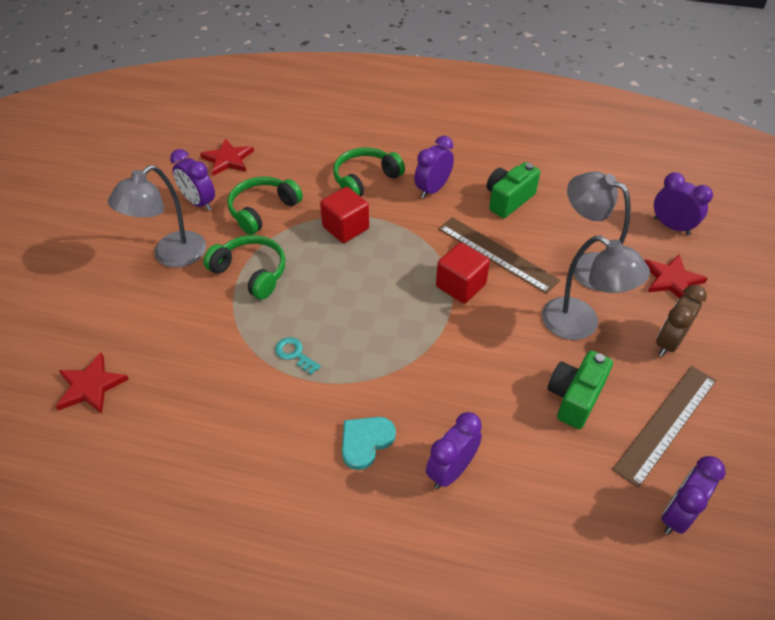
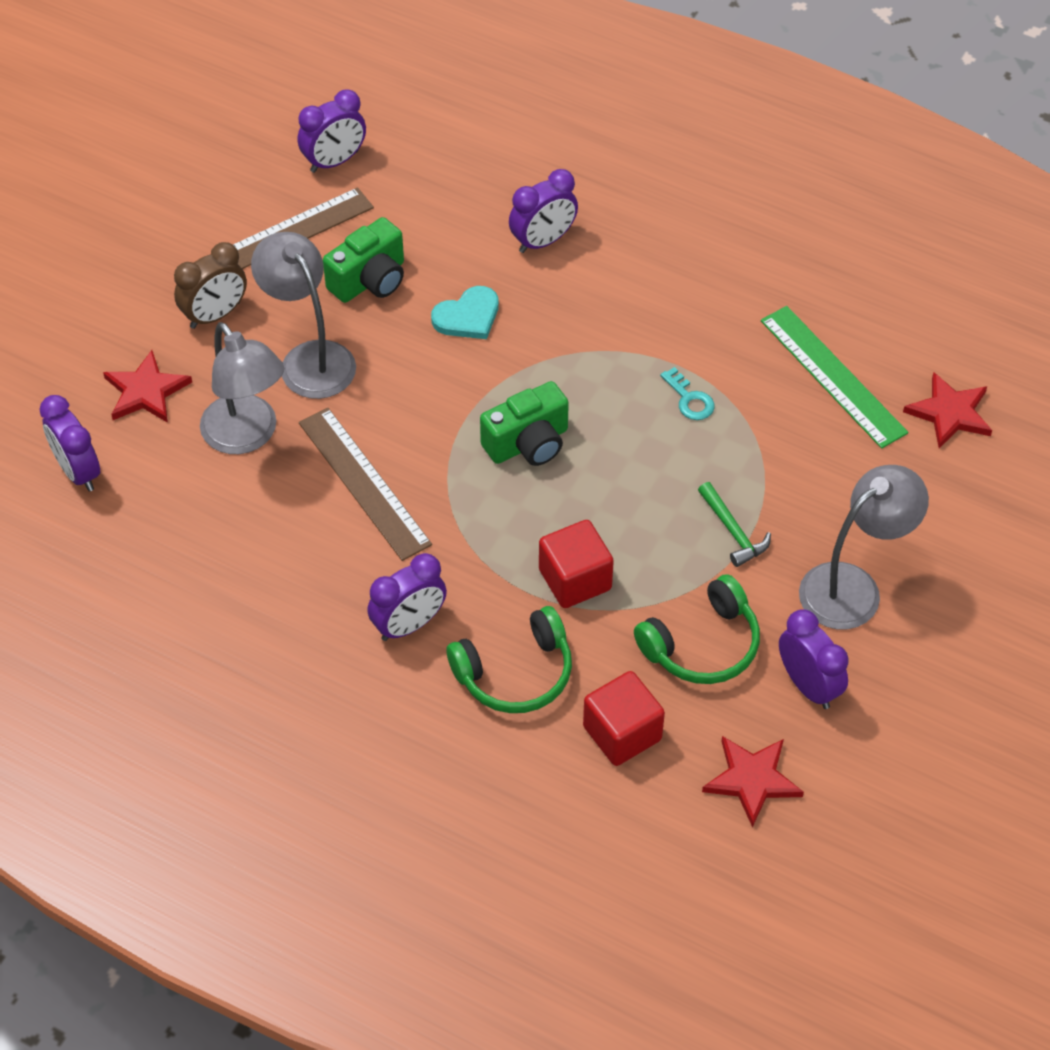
camera: 165 degrees left, 5 degrees up
(184, 397) = (832, 376): none -> green ruler
(251, 272) = (733, 532): green headphones -> green hammer
(365, 441) = (626, 286): turquoise heart -> turquoise heart (468, 316)
(460, 285) = (439, 445): red cube -> red cube (622, 733)
(508, 200) = (295, 575): green camera -> green camera (528, 443)

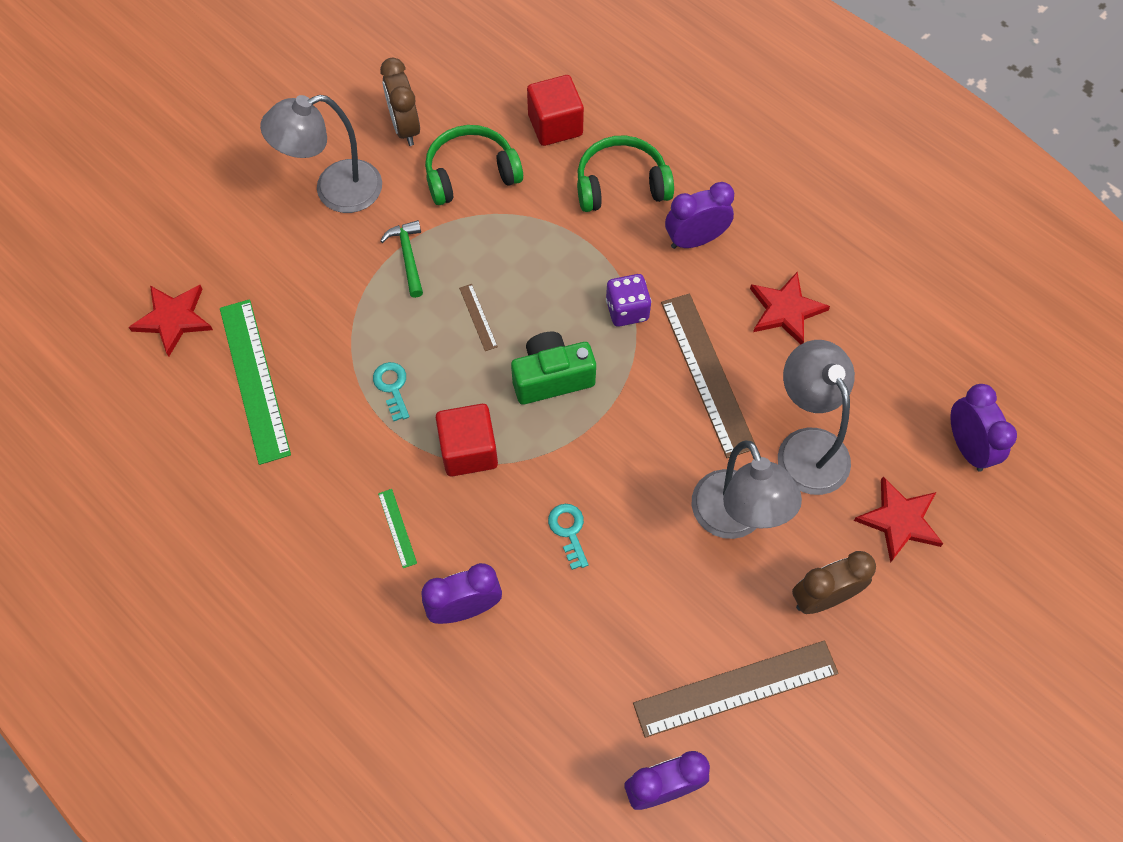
camera: 165 degrees left, 10 degrees up
(370, 280) = (656, 602): green camera -> none
(467, 528) = (627, 310): none -> purple dice
(468, 316) = (568, 531): turquoise heart -> turquoise key
(575, 580) = (551, 246): red cube -> red cube (468, 450)
(628, 485) = (478, 317): none -> brown ruler
(630, 285) = (397, 528): none -> green ruler
(752, 779) = (475, 76): red star -> red star (785, 310)
(808, 685) = (405, 127): purple clock -> brown clock

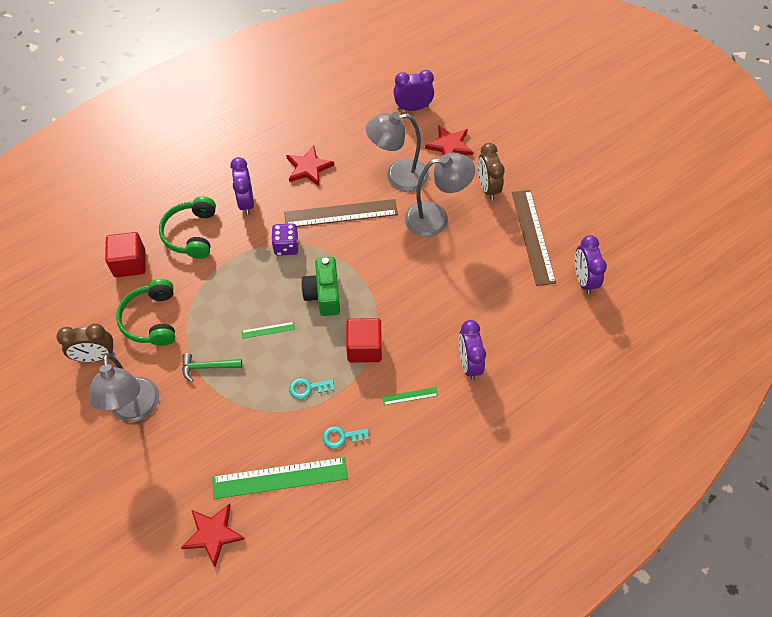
camera: 80 degrees left, 5 degrees down
(478, 317) = (268, 330): brown ruler -> green ruler
(568, 531) = (428, 301): turquoise key -> turquoise key (341, 437)

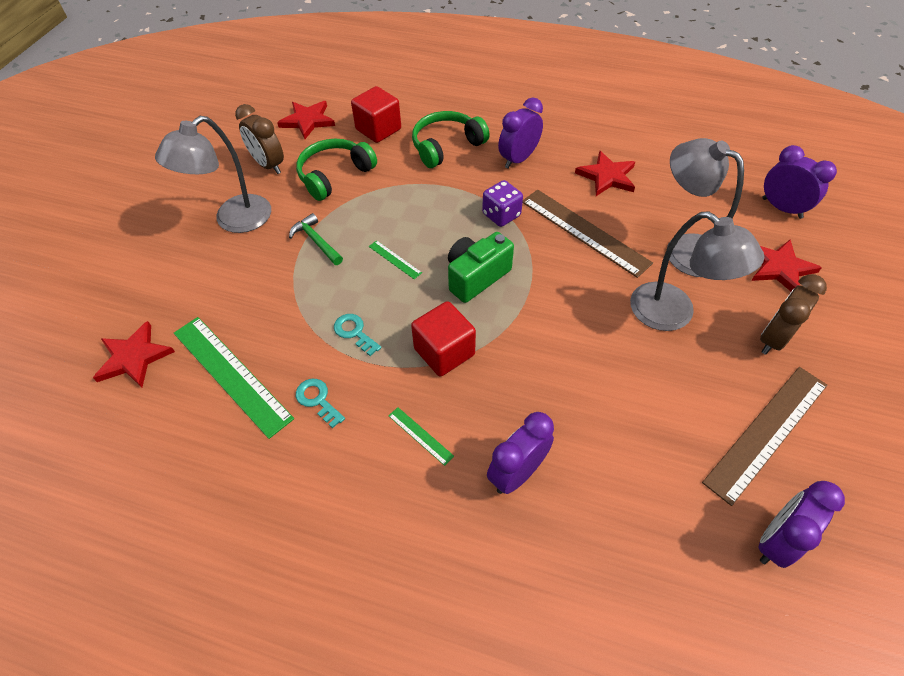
camera: 55 degrees right, 5 degrees down
(70, 303) = (307, 121): none -> red star

